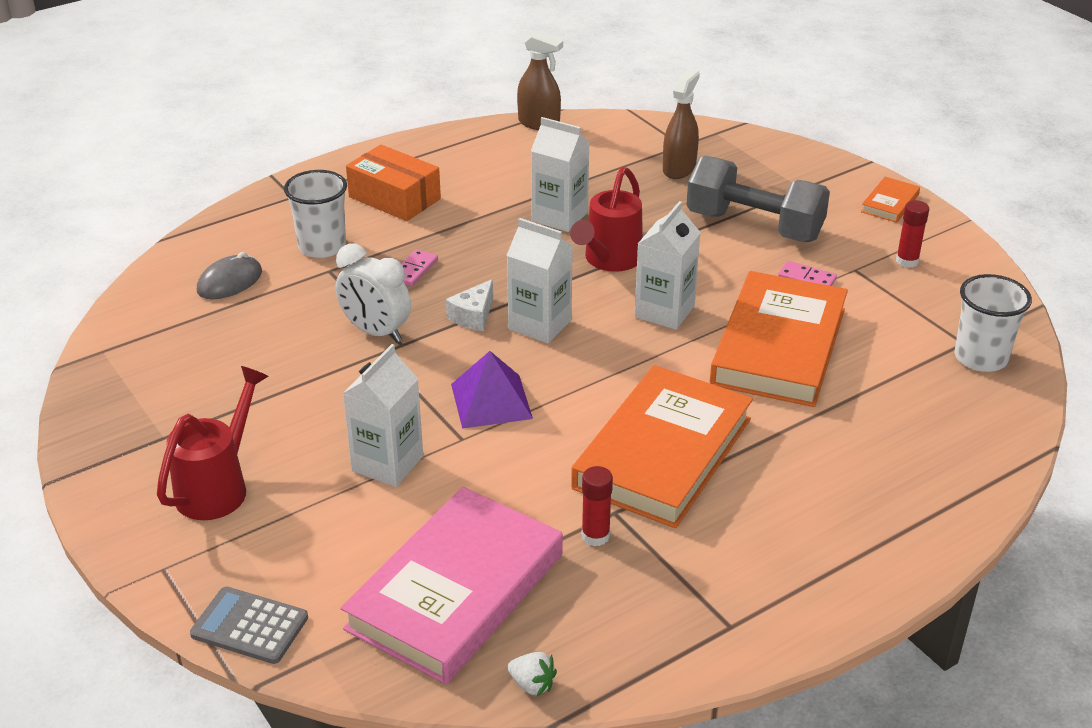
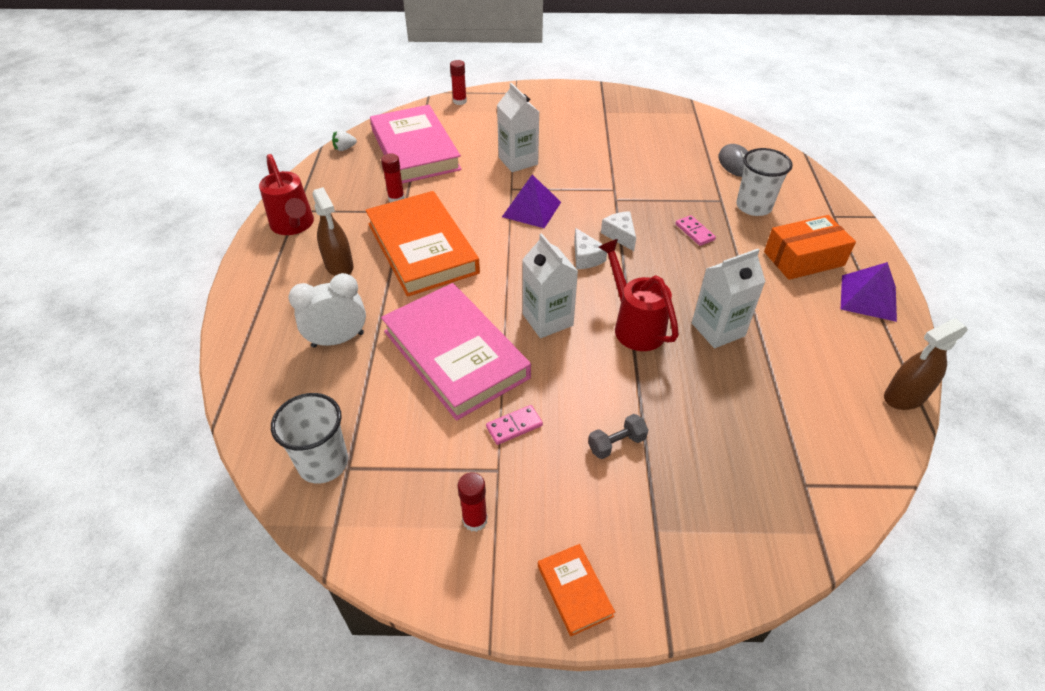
camera: 125 degrees right, 10 degrees up
(218, 487) = (553, 115): red watering can -> red watering can (294, 225)
(250, 626) = (459, 101): grey calculator -> red glue stick
(376, 332) = (636, 195): white clock -> white clock (338, 340)
(423, 156) = (868, 297): none -> purple pyramid
(540, 325) = (586, 257): white carton -> white cheese
(679, 168) = (755, 452): brown spray bottle -> brown spray bottle (339, 266)
(754, 226) = (616, 444): grey dumbbell -> grey dumbbell, size x0.41
(778, 346) = (455, 354): orange book -> pink book

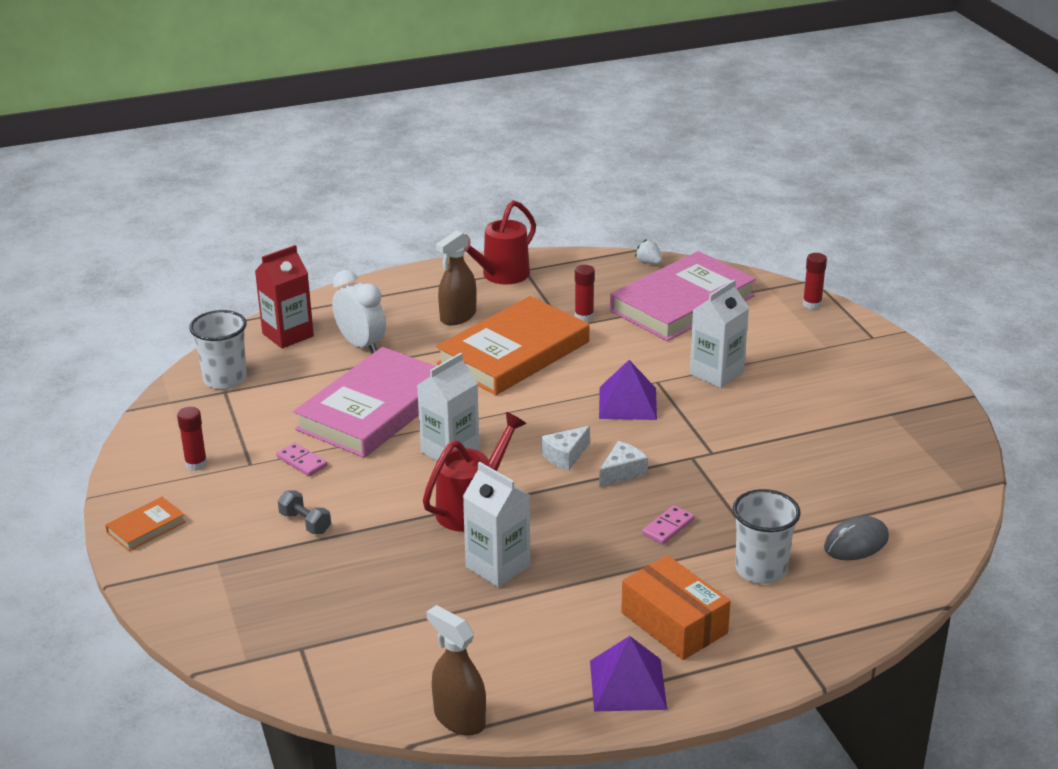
camera: 70 degrees right, 15 degrees down
(275, 392) = (288, 335): none -> red carton

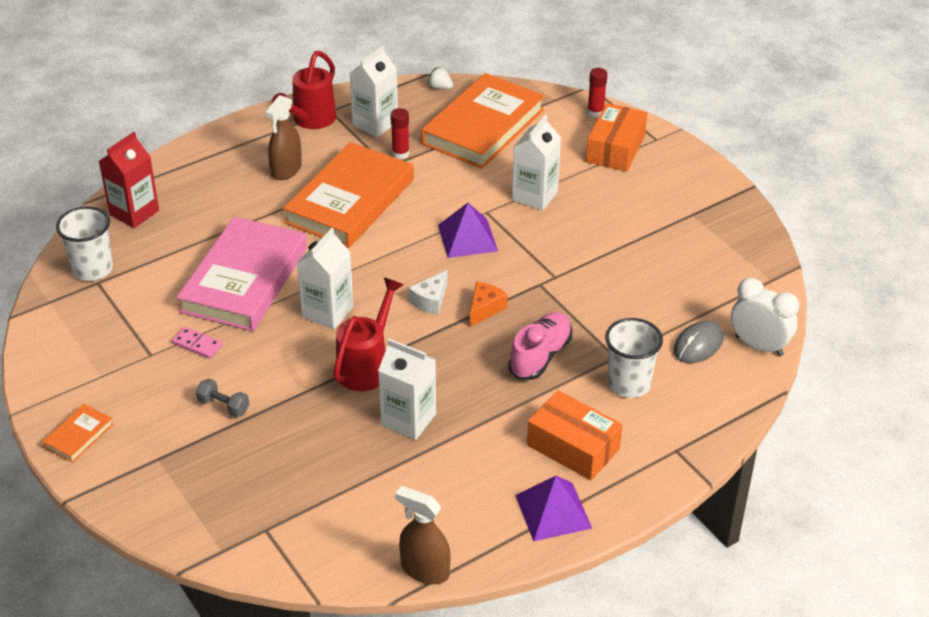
camera: 15 degrees left, 10 degrees up
(196, 464) = (100, 363): red glue stick -> none
(361, 345) = (207, 213): white clock -> white clock (759, 346)
(567, 287) = (375, 123): none -> white carton
(622, 472) = (485, 309): white cheese -> orange cheese
(668, 527) = (540, 356): pink domino -> pink shoe
(682, 303) = (483, 127): pink book -> orange book
(823, 341) = (615, 149): none -> orange box

